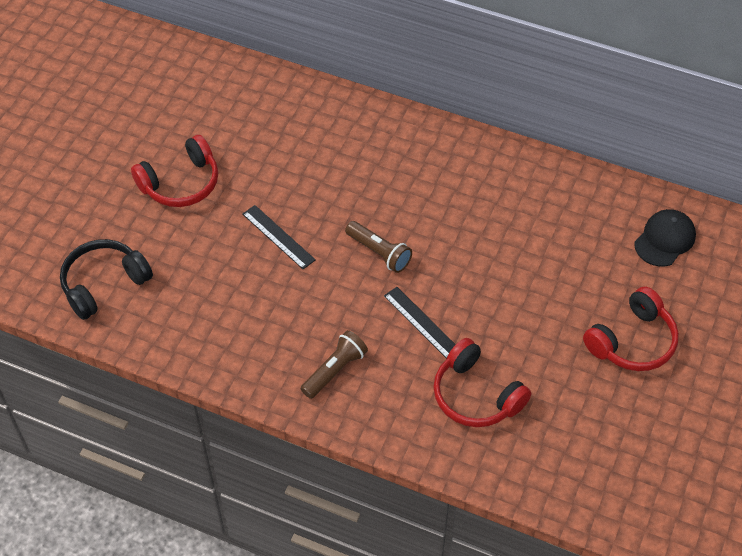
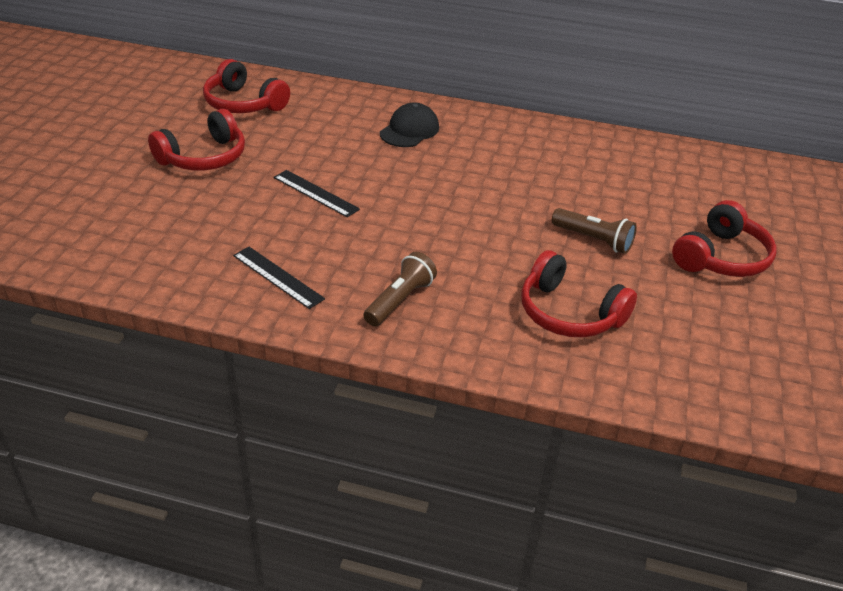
camera: 10 degrees left, 15 degrees down
(104, 284) = (117, 240): black headphones -> none
(222, 107) = (244, 103): none -> red headphones
(379, 253) = (428, 201): brown flashlight -> brown flashlight (593, 240)
(421, 322) = (489, 254): black ruler -> black ruler (278, 277)
(664, 239) = (717, 179): black cap -> black cap (409, 130)

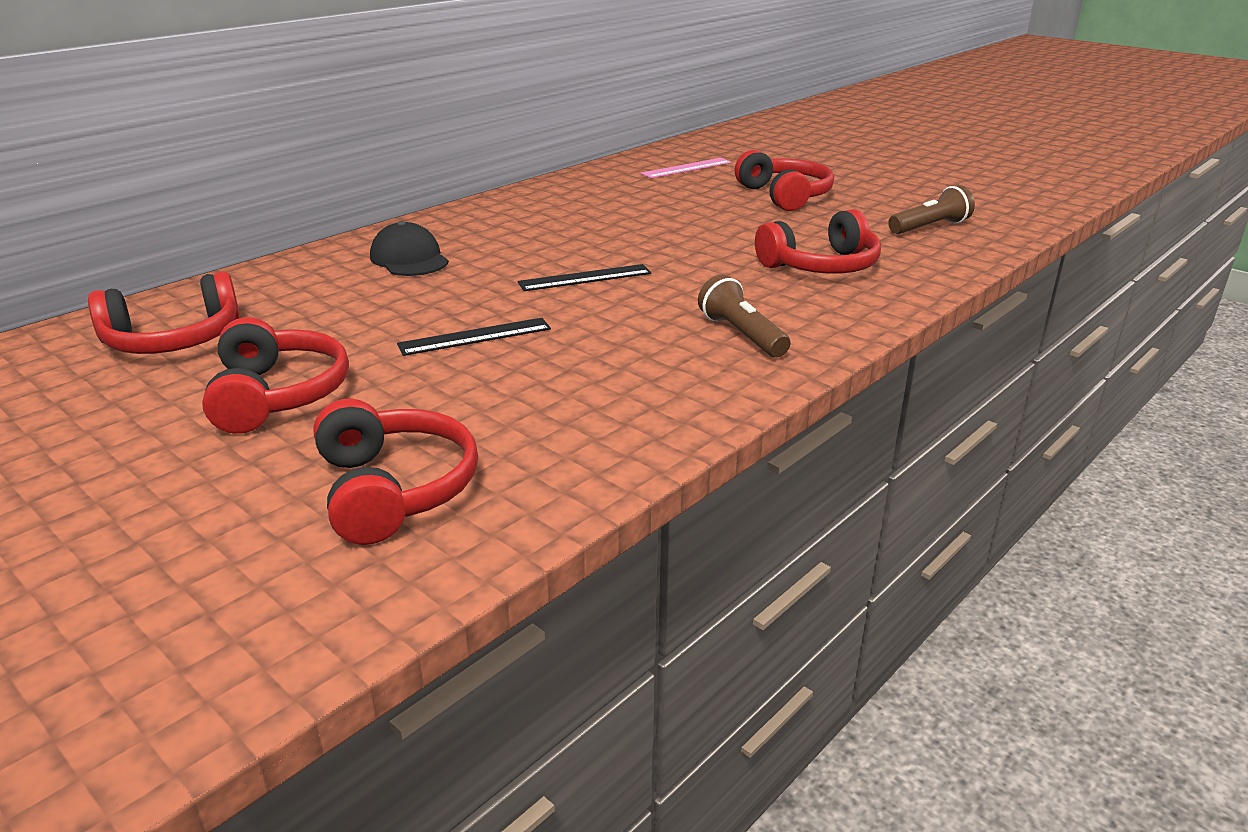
camera: 60 degrees left, 10 degrees down
(129, 228) = (393, 490): none -> red headphones
(278, 277) = (634, 395): black ruler -> black ruler (585, 278)
(593, 240) = (716, 230): brown flashlight -> brown flashlight (930, 227)
(728, 187) = (686, 168): none -> pink ruler

